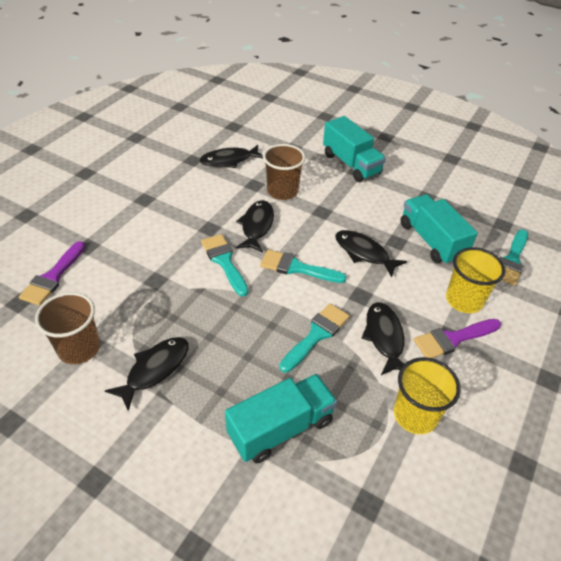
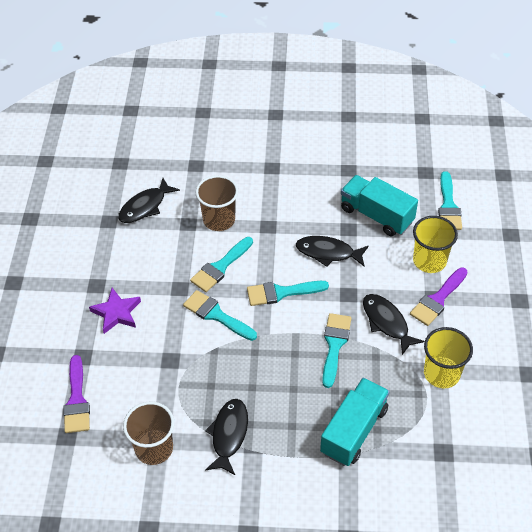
camera: 25 degrees left, 5 degrees up
(143, 225) = (116, 313): none -> purple star
(256, 226) = (220, 267): black fish -> turquoise brush
(351, 164) = (262, 161): turquoise truck -> none

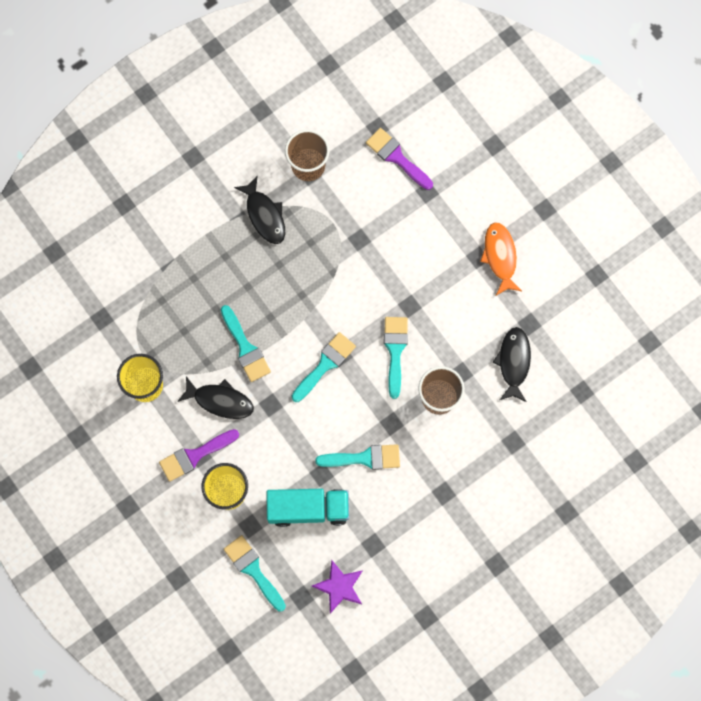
camera: 140 degrees right, 25 degrees up
(80, 274) = (500, 257): none -> orange fish
(116, 313) = (437, 246): purple star -> purple star (339, 587)
(216, 315) = (359, 304): turquoise brush -> turquoise brush (364, 458)
(328, 253) = (319, 435): black fish -> none
(354, 430) = (177, 286): turquoise truck -> none
(437, 299) = (195, 455): purple brush -> purple brush turned 120 degrees counterclockwise

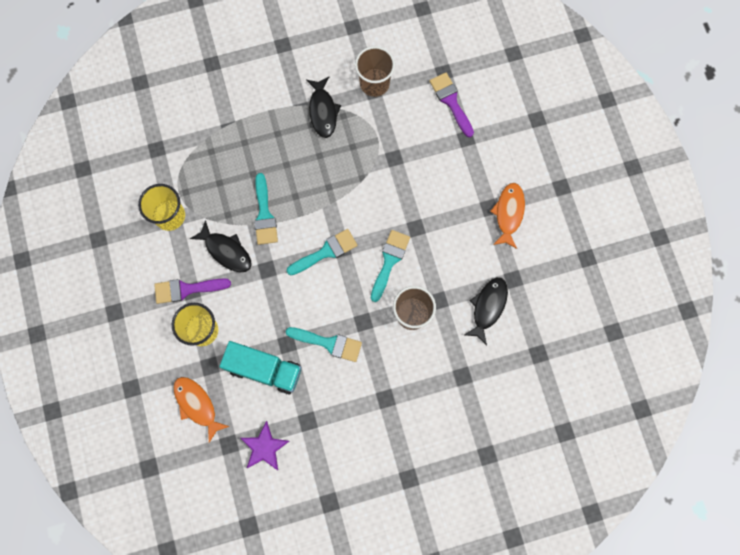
camera: 20 degrees right, 0 degrees up
(253, 570) = (197, 405): turquoise brush -> orange fish

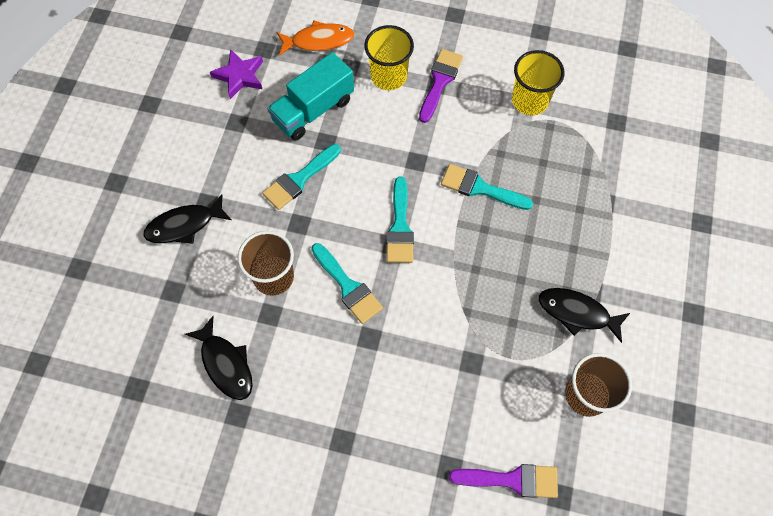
camera: 120 degrees right, 10 degrees down
(226, 251) = (460, 133): black fish -> black fish (184, 225)
(508, 213) = (319, 460): orange fish -> none

